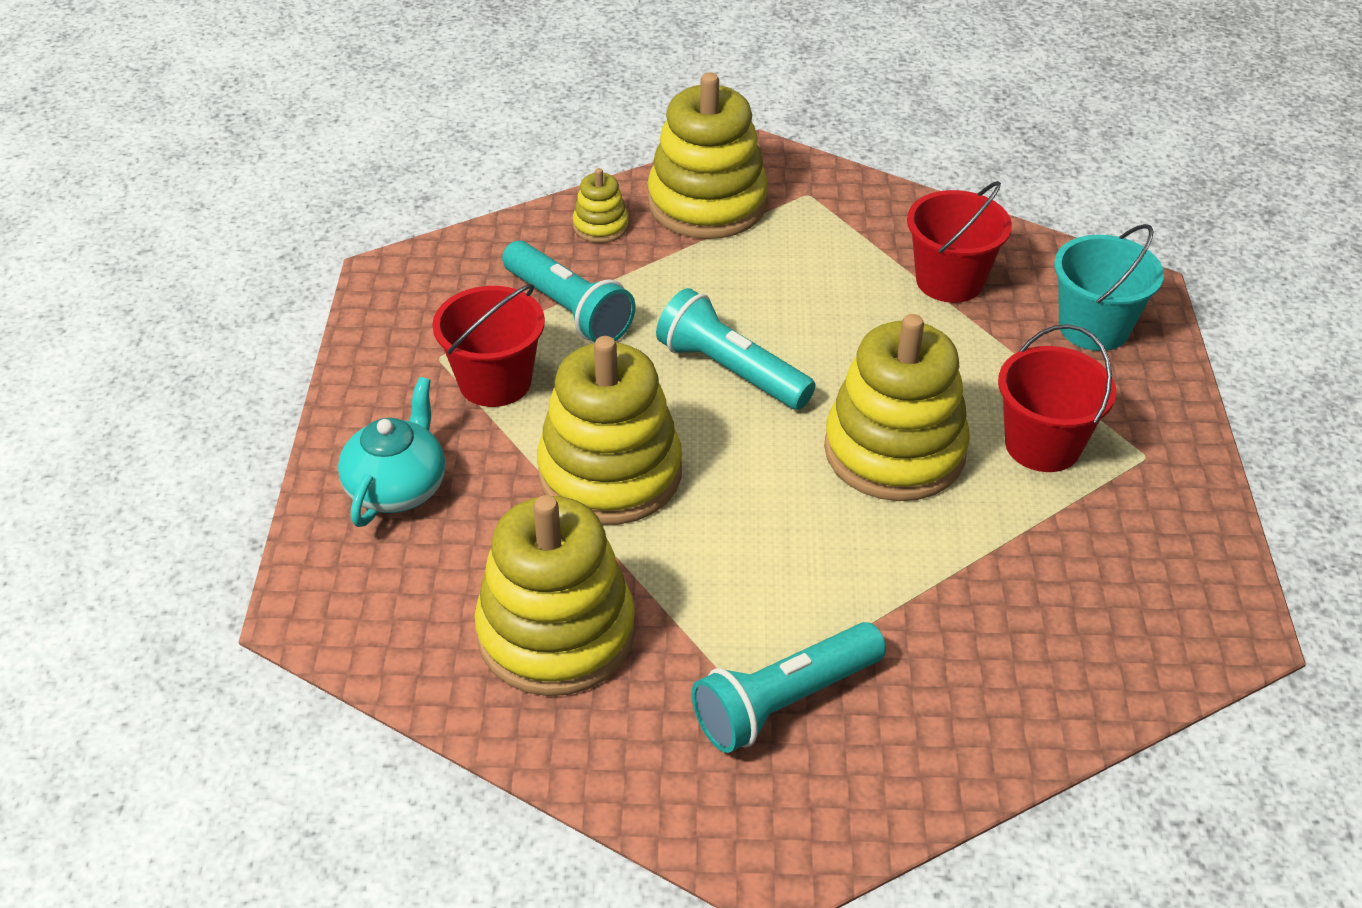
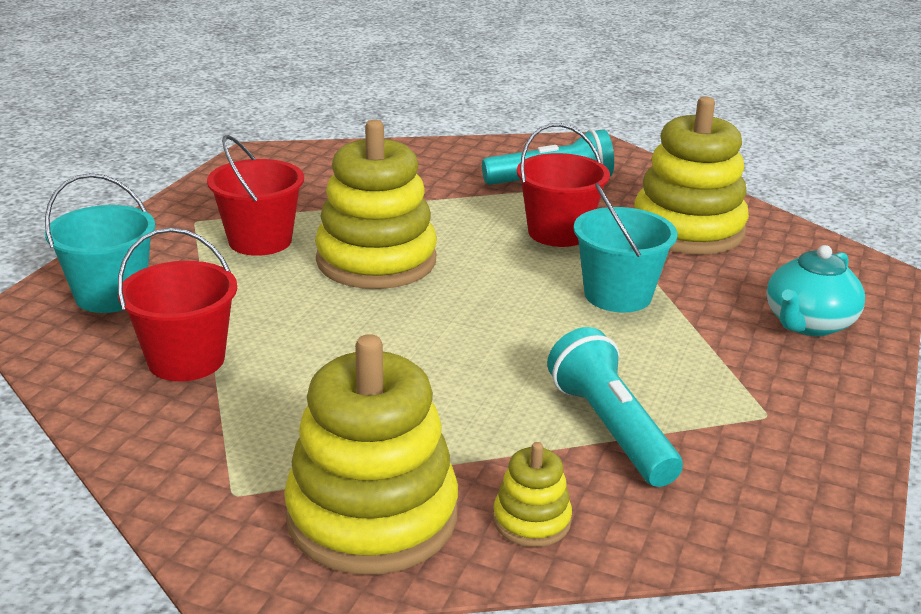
camera: 160 degrees left, 15 degrees down
(495, 382) = (708, 380): red bucket -> red bucket (558, 233)
(610, 473) = (618, 295): yellow stacking toy -> turquoise bucket
(731, 371) = (470, 338): turquoise flashlight -> none

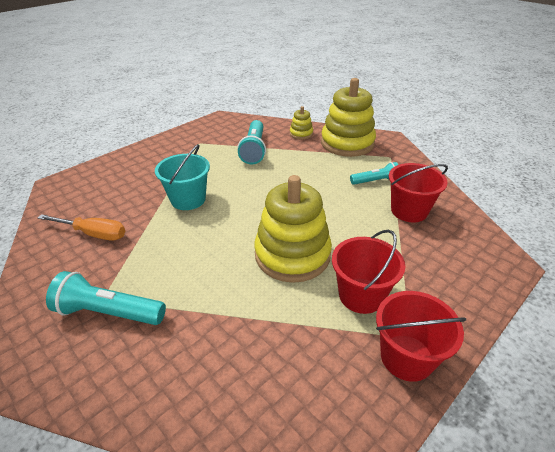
camera: 155 degrees left, 10 degrees up
(111, 295) = (458, 265): turquoise bucket -> none
(264, 409) = (375, 181): none -> turquoise flashlight
(558, 233) = (167, 251): red bucket -> red bucket (406, 357)
(688, 229) = (94, 234): yellow stacking toy -> orange screwdriver
(808, 324) = (131, 168): turquoise teapot -> none

